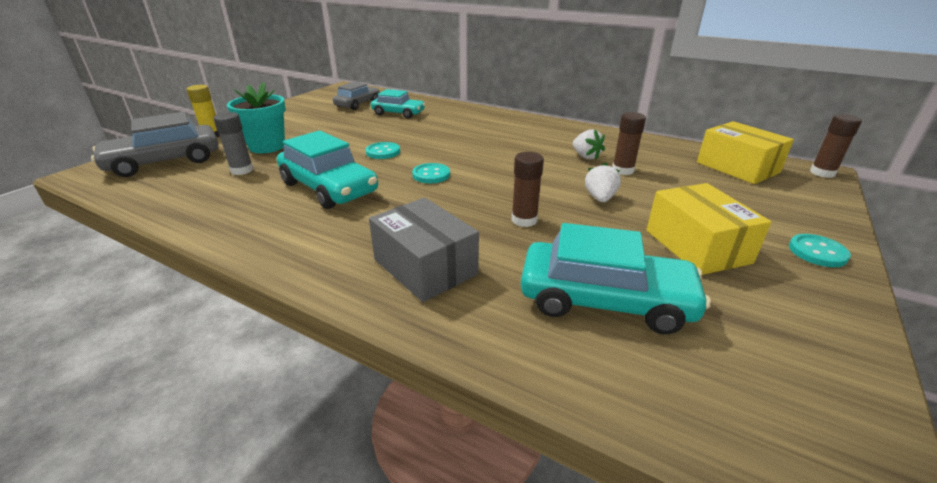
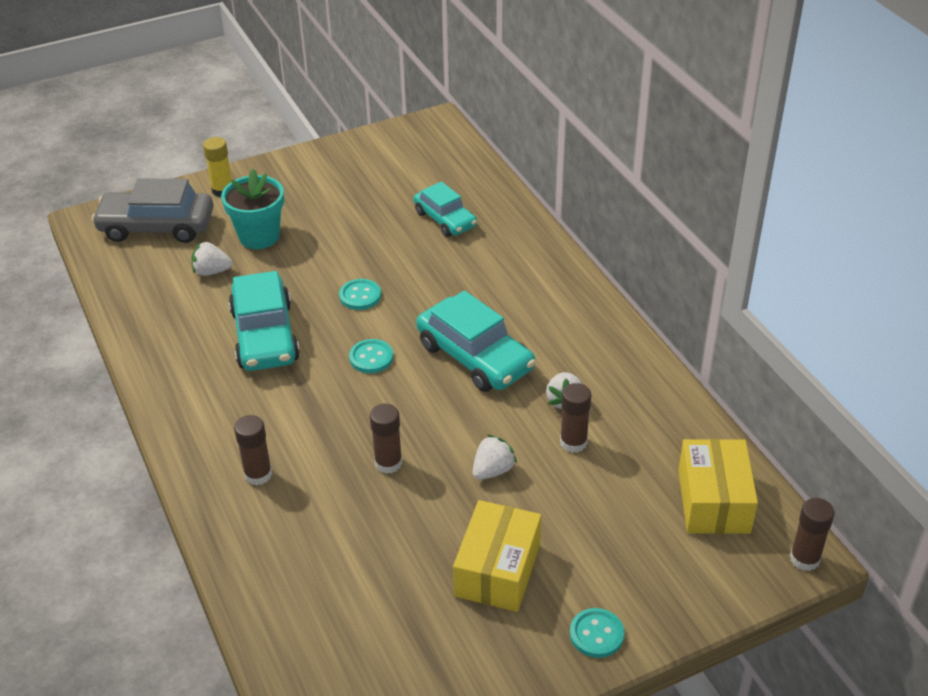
camera: 35 degrees right, 10 degrees up
(242, 170) = (211, 271): grey glue stick -> white strawberry
(358, 104) = (417, 177): grey car -> none
(425, 267) = (258, 474): grey box -> brown glue stick
(605, 300) = (351, 575): turquoise car -> turquoise car (475, 357)

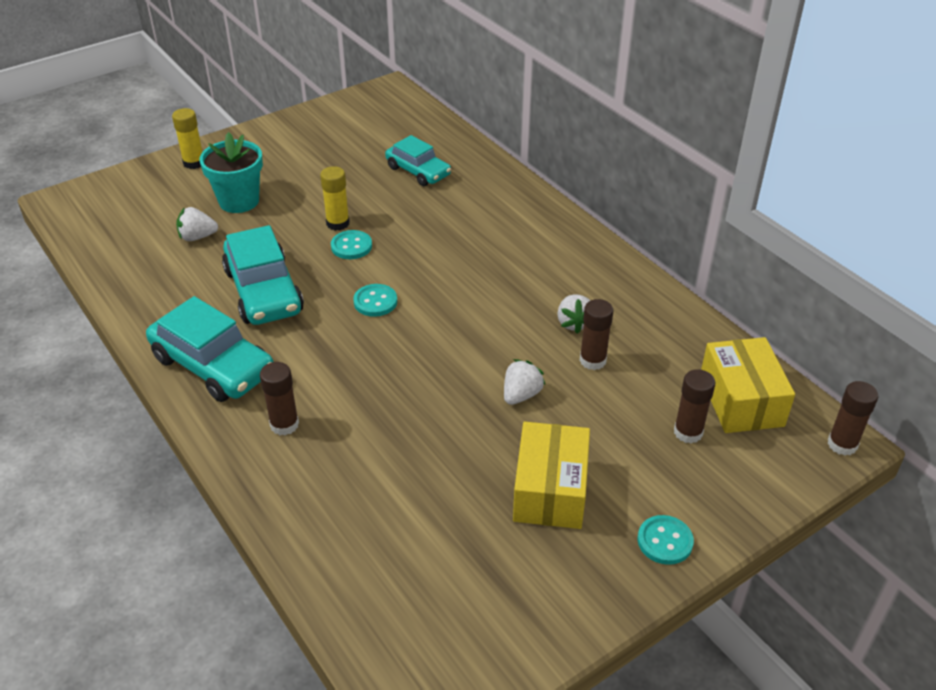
camera: 10 degrees left, 0 degrees up
(157, 227) = (133, 201): grey car -> none
(352, 270) = (338, 223): none -> yellow glue stick
(388, 463) = (415, 399): brown glue stick -> brown glue stick (688, 432)
(475, 357) = (477, 291): turquoise car -> turquoise car (213, 365)

